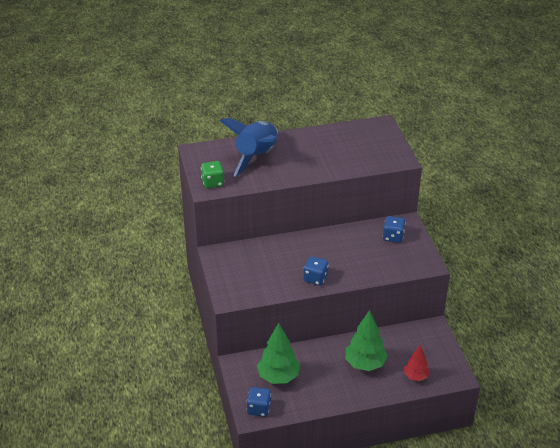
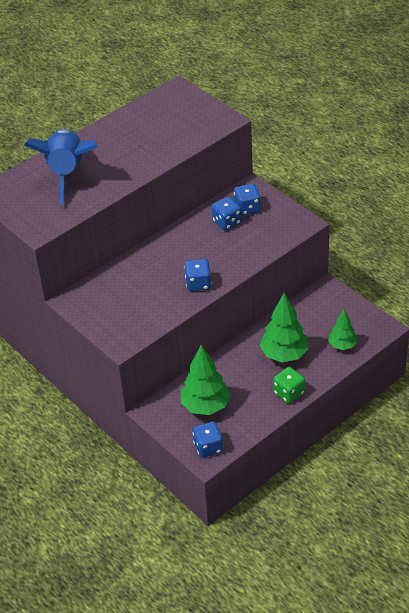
camera: 25 degrees left, 5 degrees up
(213, 182) = (40, 220): green dice -> green dice (289, 393)
(369, 241) = (227, 222): none -> blue dice
(416, 376) = (342, 345): red tree -> green tree

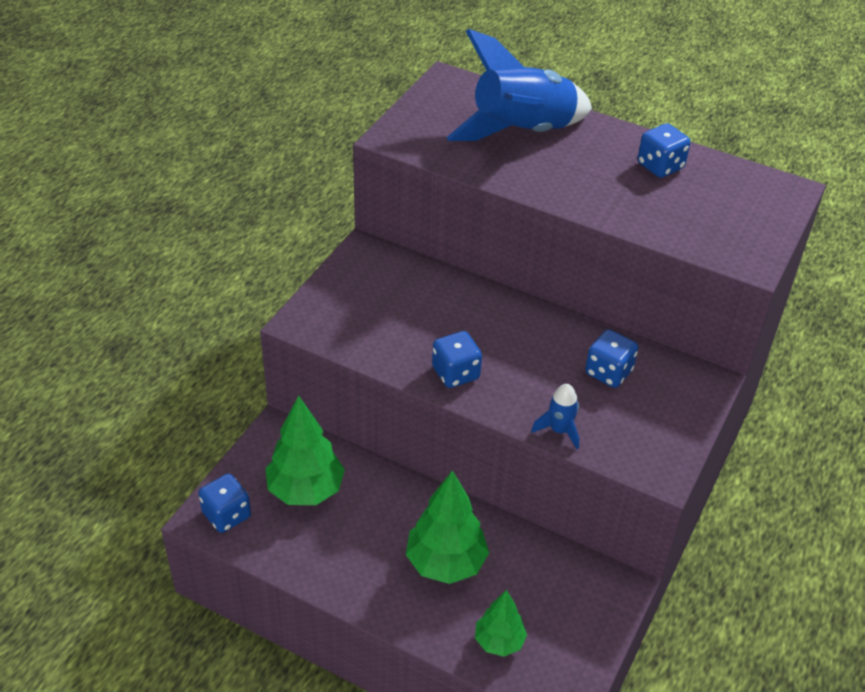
camera: 65 degrees right, 0 degrees up
(247, 208) = (655, 389): blue dice -> blue dice (660, 166)
(259, 253) = (559, 430): none -> blue rocket
(289, 393) = (366, 590): green dice -> none

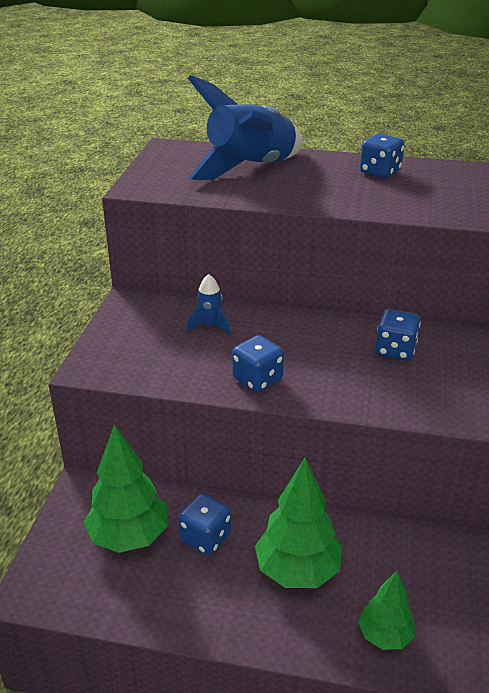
camera: 15 degrees left, 10 degrees down
(227, 515) = (52, 583): blue dice -> blue dice (205, 538)
(559, 430) = (378, 406): blue rocket -> blue rocket (210, 326)

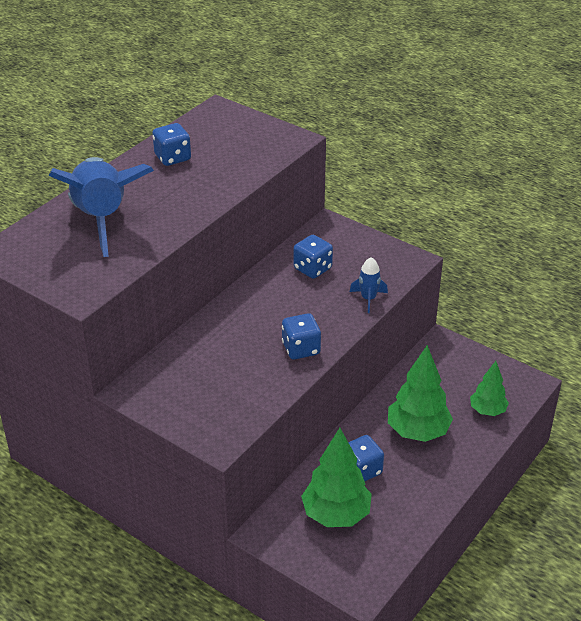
camera: 65 degrees left, 5 degrees up
(210, 326) = (210, 352): blue rocket -> blue rocket (368, 299)

